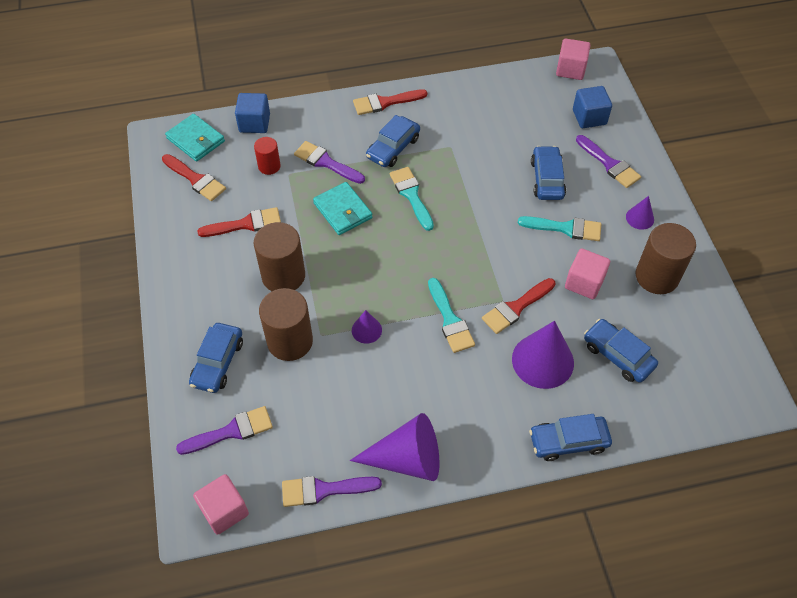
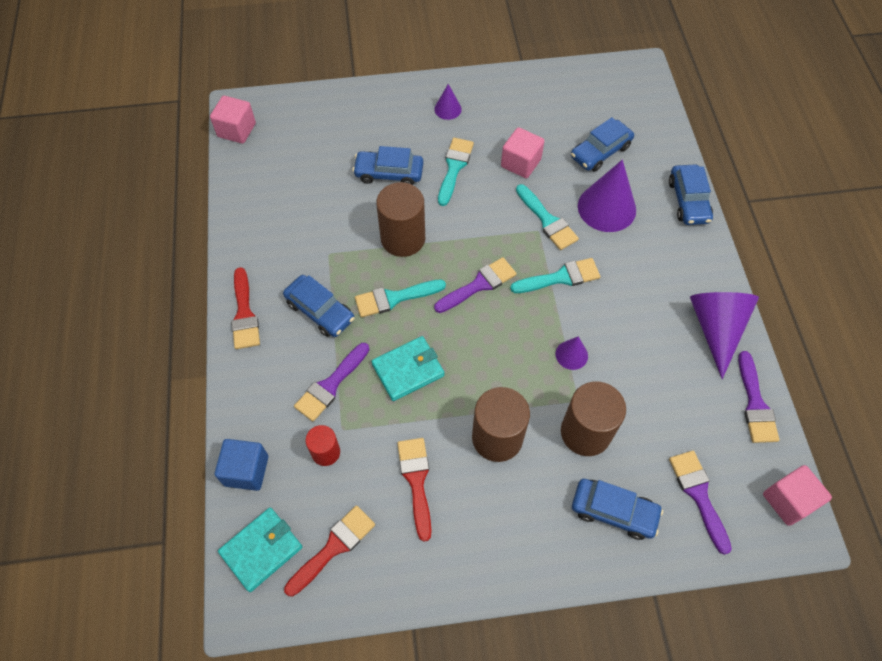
camera: 85 degrees left, 5 degrees up
(516, 308) = (547, 220): red brush -> turquoise brush
(589, 117) = (310, 125): blue cube -> none
(609, 164) = (377, 120): purple brush -> purple brush (479, 285)
(657, 276) = (516, 109): brown cylinder -> brown cylinder (403, 238)

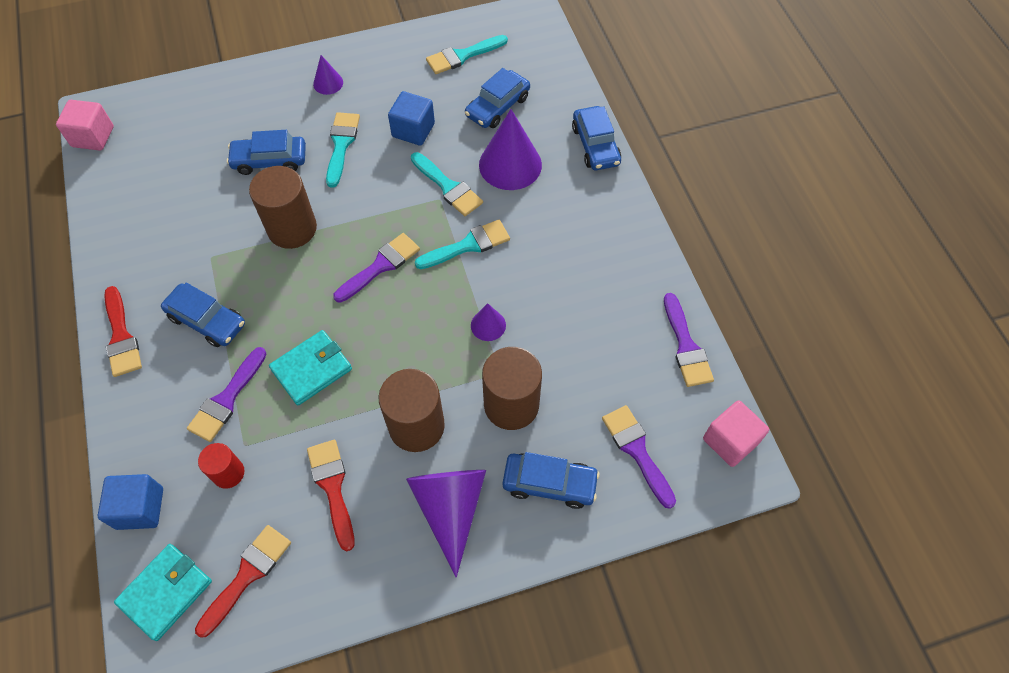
camera: 10 degrees left, 0 degrees up
(394, 298) = (289, 294): turquoise brush -> turquoise brush (462, 56)
(520, 163) = (413, 130): pink cube -> blue cube
(716, 329) = (637, 274): purple cone -> purple cone (450, 508)

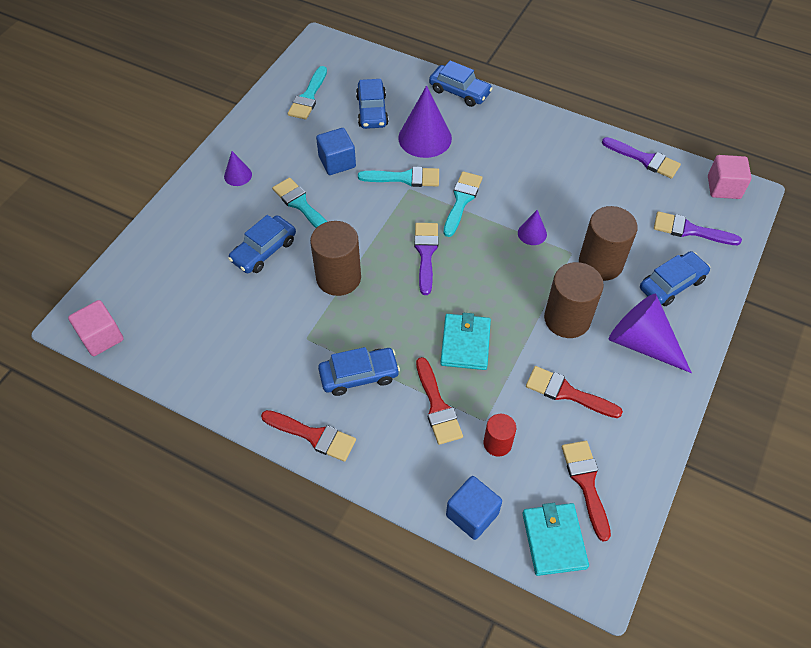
camera: 45 degrees left, 5 degrees down
(227, 399) = (437, 406): purple brush -> red brush

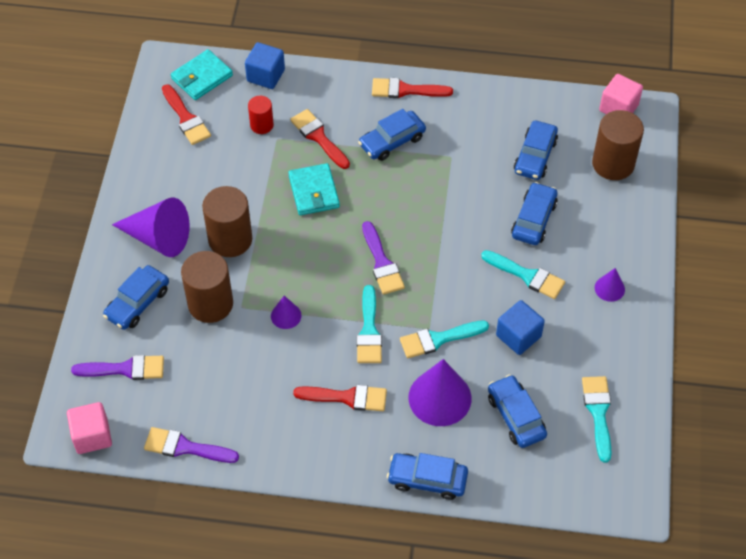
camera: 160 degrees right, 0 degrees up
(222, 312) = (535, 156): none -> blue car
(338, 278) = (451, 215): brown cylinder -> brown cylinder (613, 164)
(554, 540) = (202, 77): turquoise wallet -> turquoise wallet turned 75 degrees clockwise
(567, 393) = (215, 177): red brush -> red brush (347, 397)

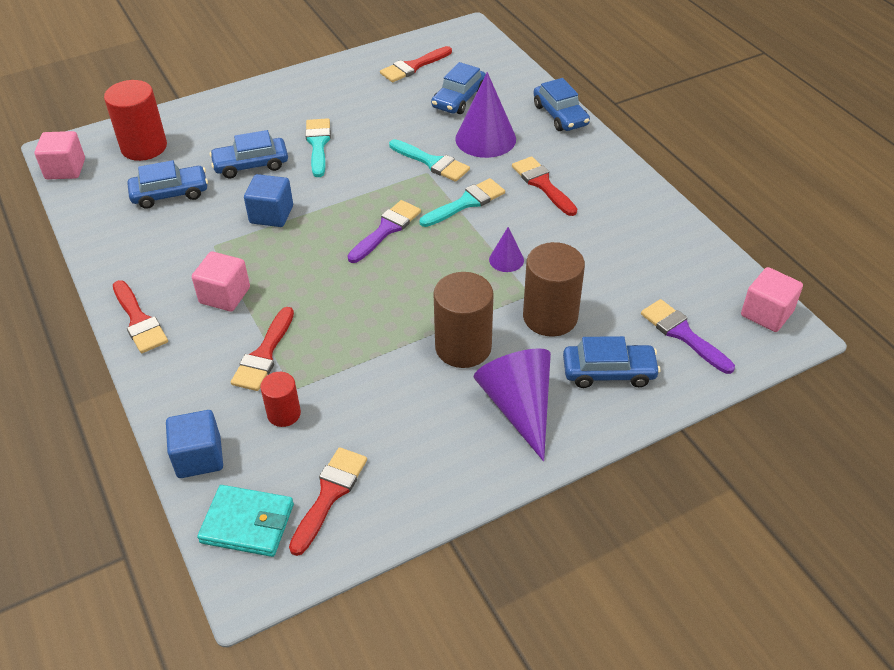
camera: 125 degrees left, 10 degrees down
(185, 447) = (699, 249): purple brush -> none
(313, 191) = (343, 318): turquoise wallet -> none
(392, 141) = (225, 295): blue car -> pink cube
(518, 336) = (384, 125): blue cube -> blue cube (271, 215)
(598, 412) = (413, 66): turquoise brush -> red brush
(609, 288) = (290, 101): purple cone -> none
(613, 164) = (144, 147): brown cylinder -> red cylinder

